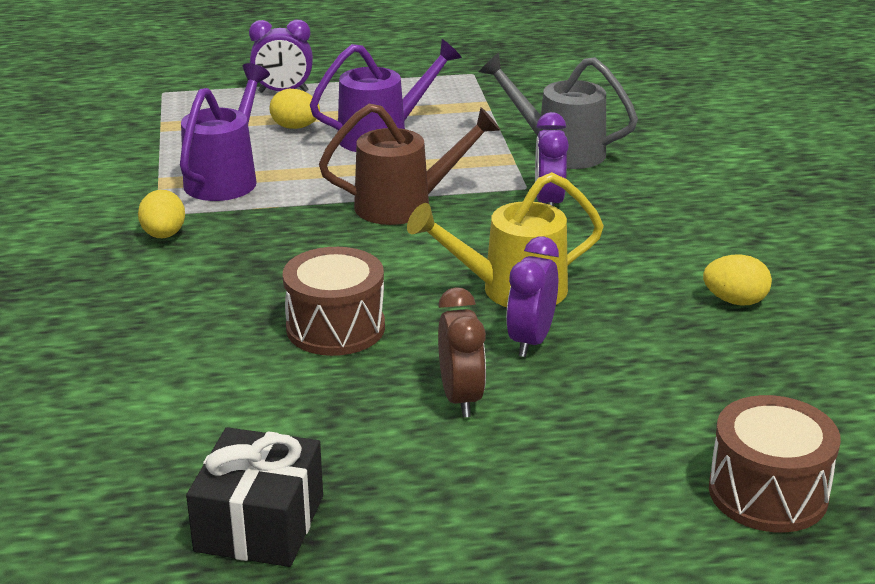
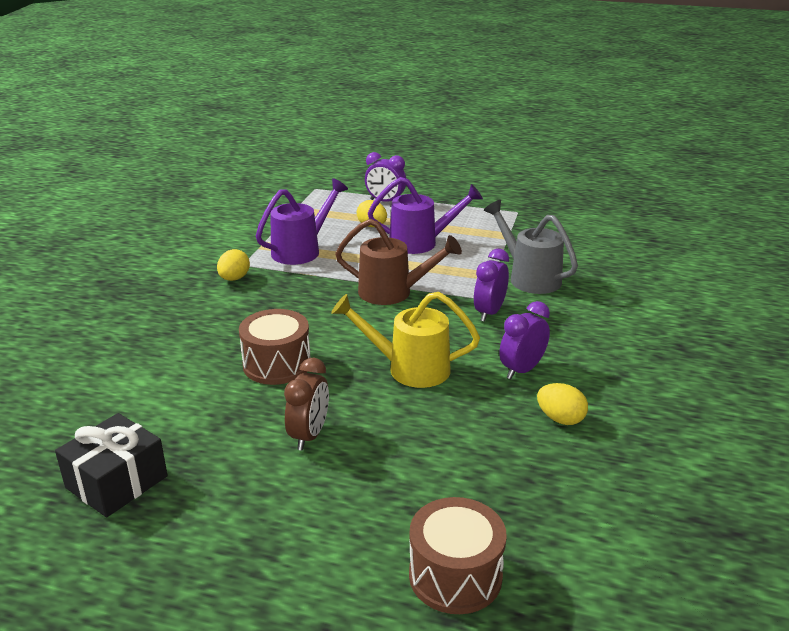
camera: 25 degrees right, 0 degrees up
(531, 341) = (390, 408): purple clock -> purple clock (522, 370)

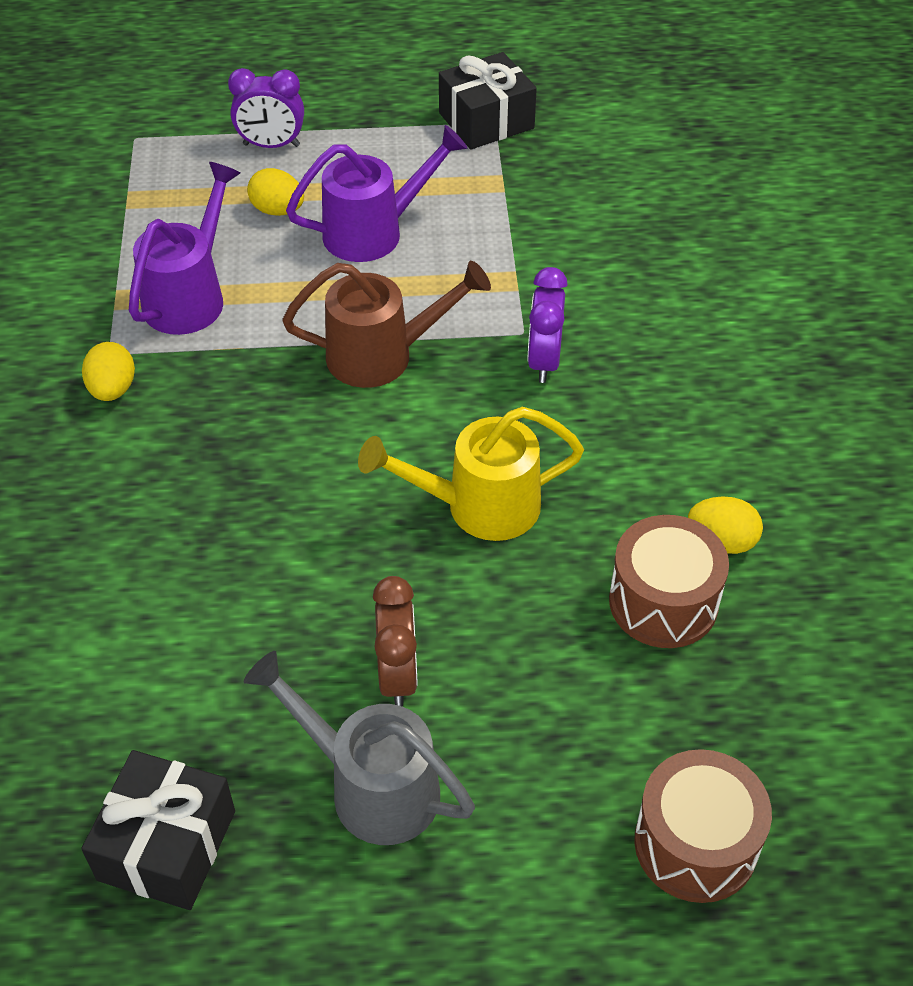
camera: 20 degrees left, 20 degrees up
(277, 364) = (280, 554): brown drum -> brown drum (663, 602)
(513, 210) = (486, 121): none -> black gift
(522, 370) = (636, 464): purple clock -> none
(529, 277) = (571, 270): grey watering can -> grey watering can (371, 785)

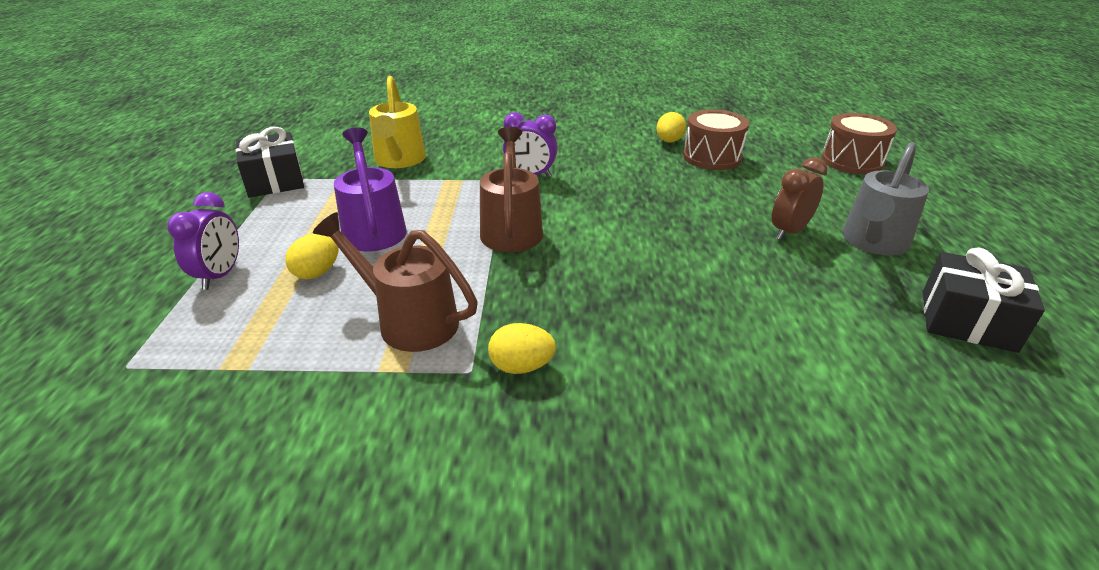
camera: 85 degrees left, 15 degrees down
(190, 296) = (408, 321): purple watering can -> brown watering can
(398, 675) = (789, 231): brown clock -> brown clock turned 45 degrees counterclockwise
(478, 506) = (652, 201): yellow watering can -> yellow watering can (399, 161)

